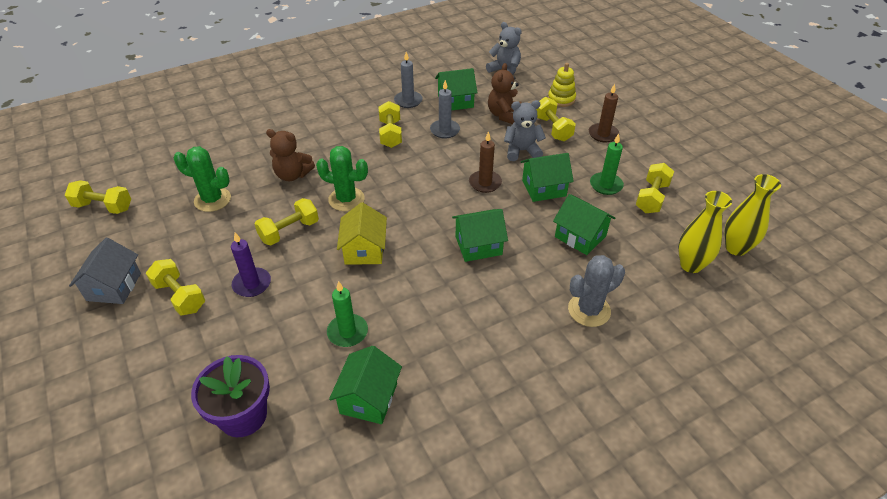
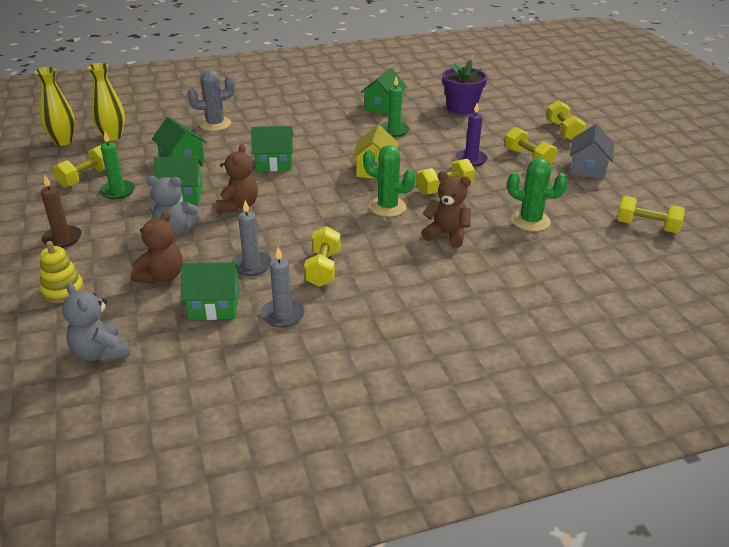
camera: 170 degrees left, 10 degrees down
(485, 183) = (238, 206): brown candle -> brown teddy bear
(552, 129) = (115, 252): yellow dumbbell -> yellow dumbbell (563, 131)

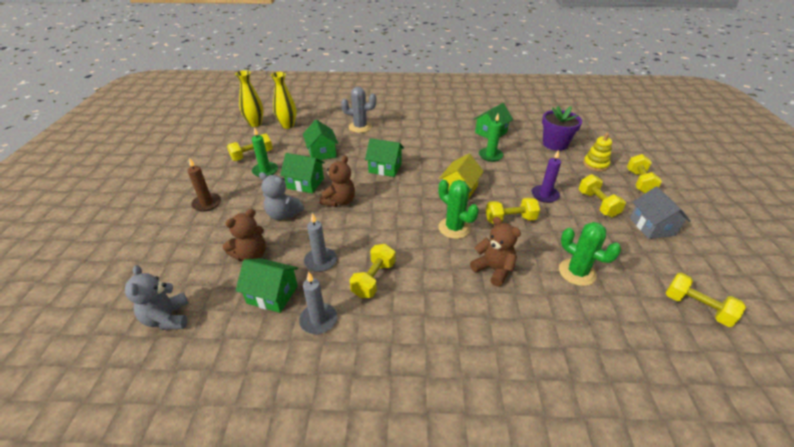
camera: 20 degrees right, 5 degrees up
(63, 291) = (179, 250): yellow stacking toy -> yellow stacking toy (595, 164)
(588, 169) = (652, 226): grey house -> grey house turned 45 degrees counterclockwise

